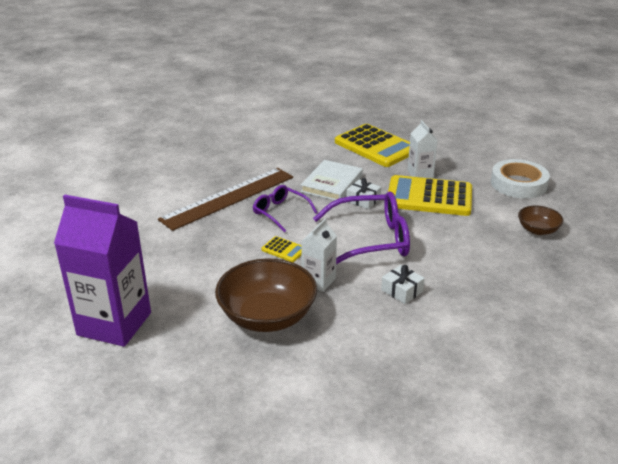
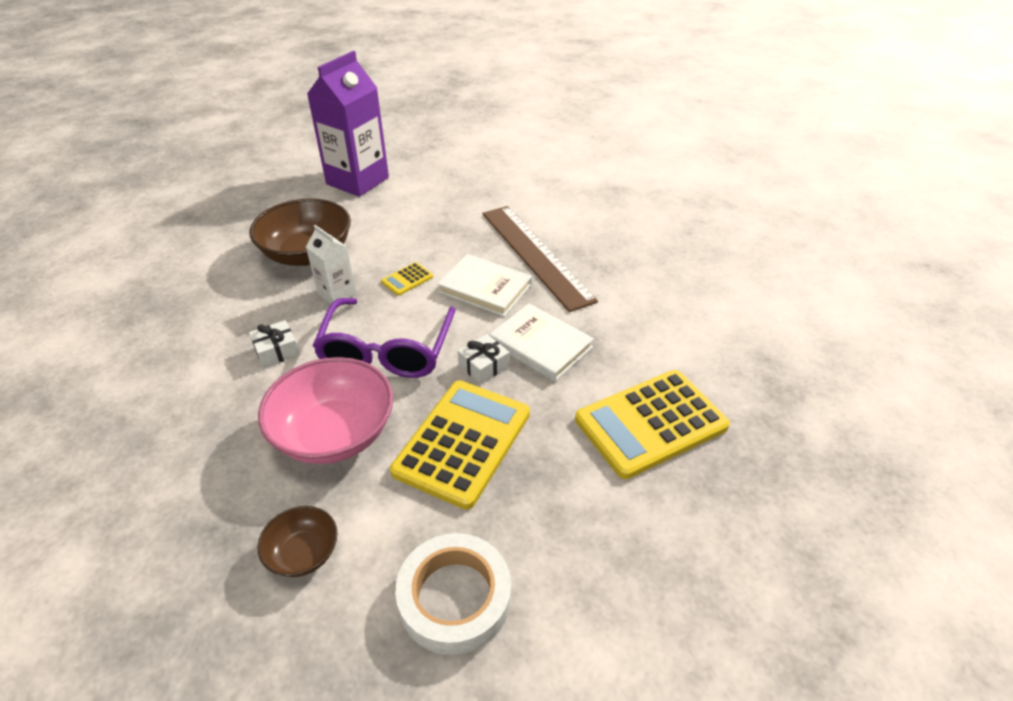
camera: 105 degrees right, 10 degrees up
(280, 212) = (485, 288): purple glasses -> white book
(420, 174) = (538, 454): white carton -> none
(456, 242) = (334, 434): none -> pink bowl

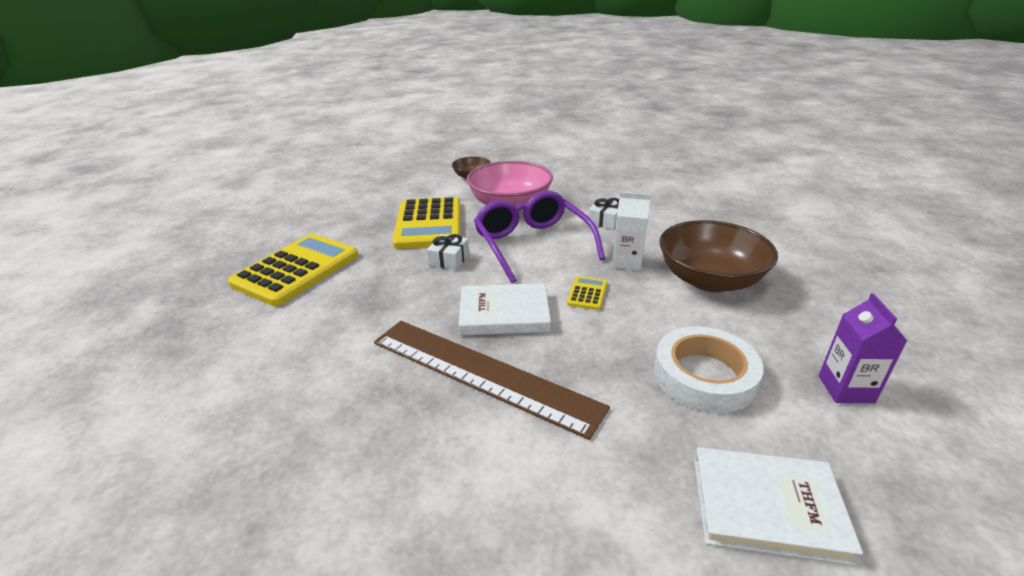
camera: 150 degrees right, 10 degrees down
(357, 181) = (846, 389): purple carton -> purple carton, size x0.50
(454, 597) = (389, 186): white tape -> white tape (704, 376)
(540, 345) = (412, 287): white book -> white book (767, 507)

